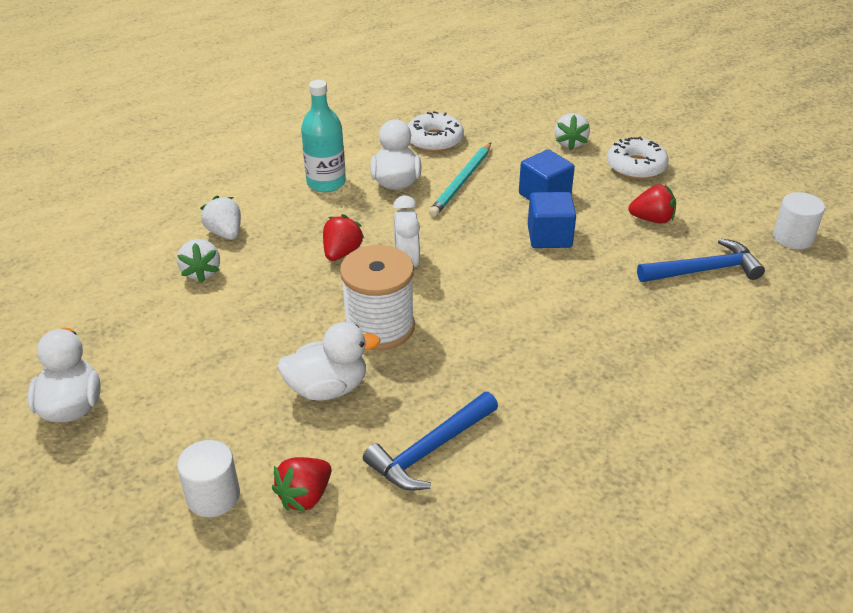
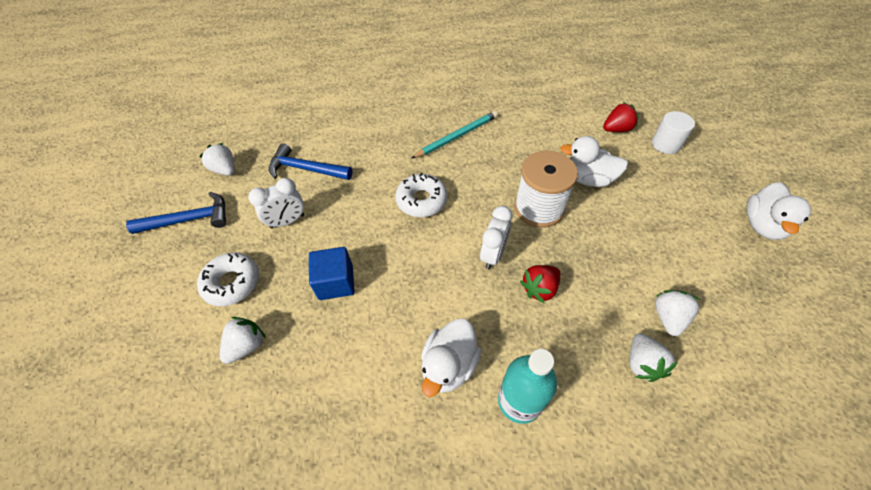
camera: 150 degrees left, 15 degrees up
(431, 450) = (544, 128): blue hammer -> blue hammer (189, 219)
(434, 140) = (367, 426): white donut -> white donut (421, 200)
(461, 182) = (389, 335): turquoise pencil -> turquoise pencil (457, 136)
(549, 236) = (372, 236): blue cube -> none
(652, 219) = (287, 221): red strawberry -> white clock
(793, 237) = (225, 170): white cylinder -> white strawberry

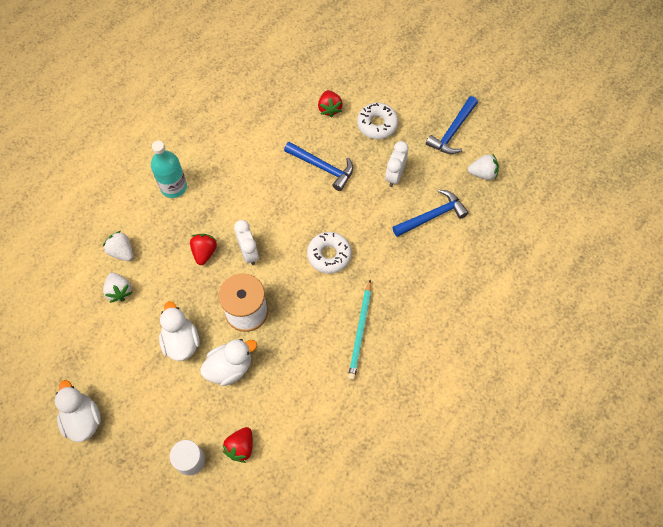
camera: 135 degrees right, 10 degrees up
(247, 345) = (329, 109): white strawberry -> red strawberry
(336, 282) = (322, 167): blue cube -> blue hammer
(449, 365) = (221, 176): white duck -> white duck (181, 342)

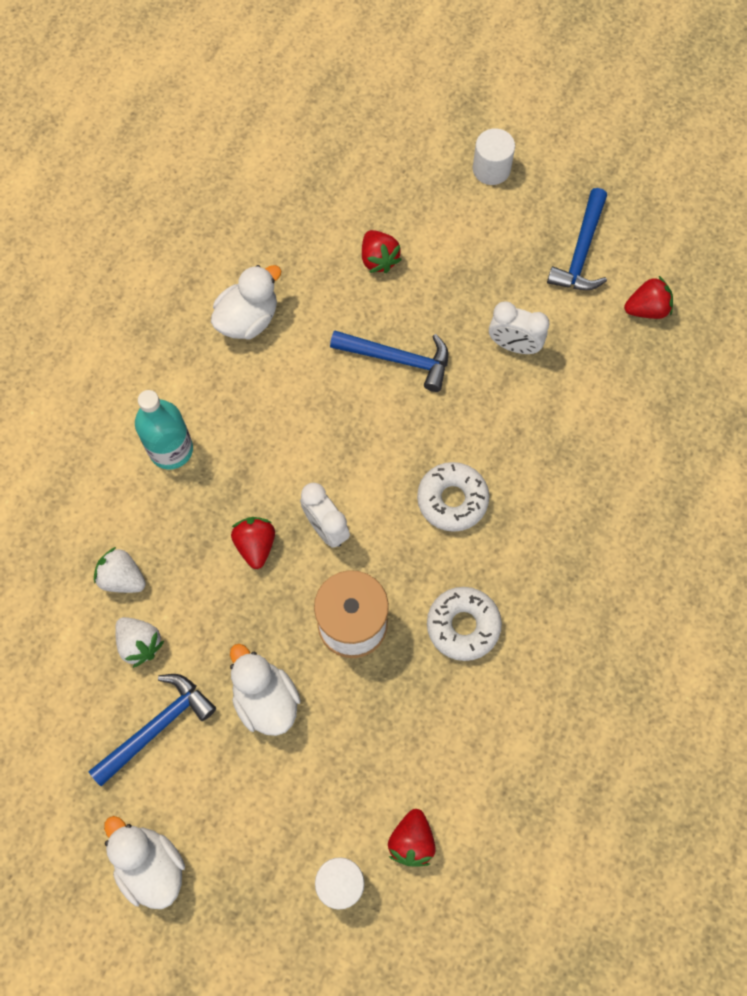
camera: 15 degrees left, 5 degrees up
(230, 367) = (355, 720): white duck -> white duck (248, 319)
(360, 331) = (537, 609): turquoise pencil -> none
(377, 124) = (461, 268): white donut -> white donut (463, 626)
(394, 175) = (514, 345): white clock -> white clock turned 75 degrees counterclockwise
(413, 73) = (491, 169): none -> white cylinder
(432, 216) = (590, 397): blue hammer -> blue hammer (156, 727)
(482, 173) = (646, 309): white strawberry -> red strawberry

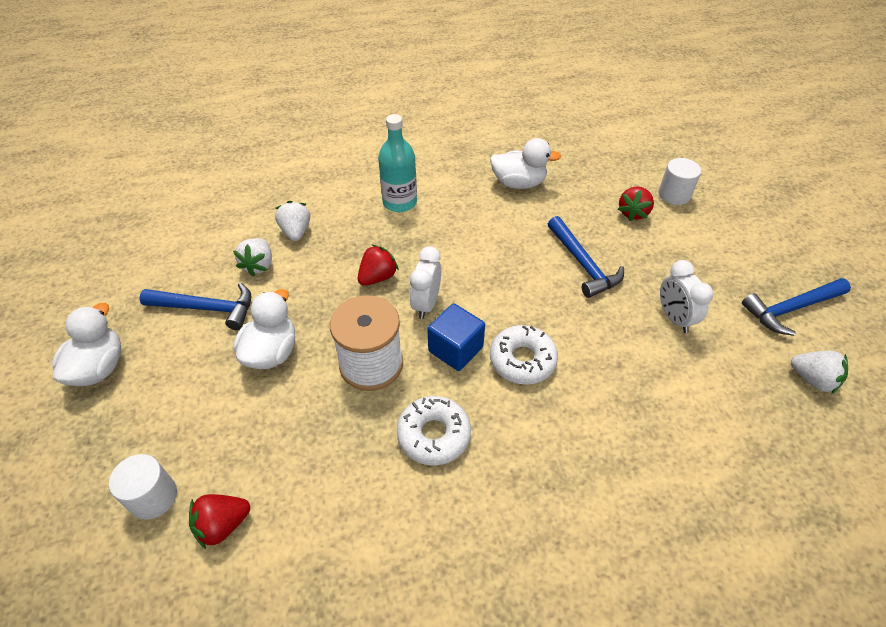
camera: 50 degrees right, 20 degrees down
(396, 543) = (455, 349): none -> blue cube
(491, 169) = (768, 225): white cylinder -> white cylinder (674, 195)
(646, 309) = (812, 379): red strawberry -> white strawberry

